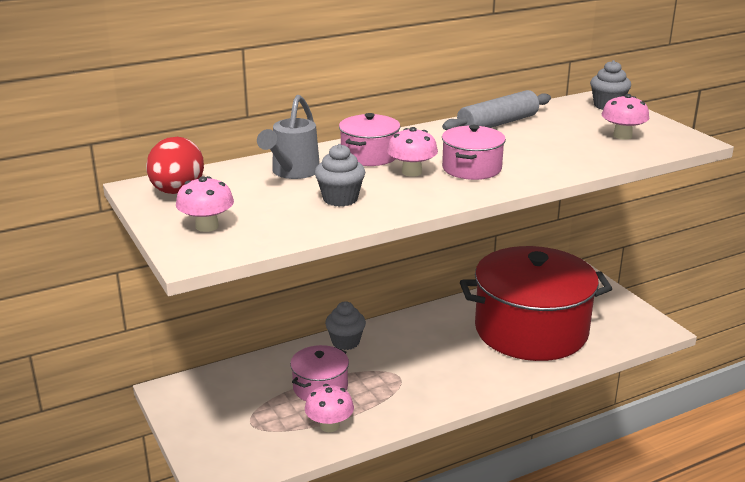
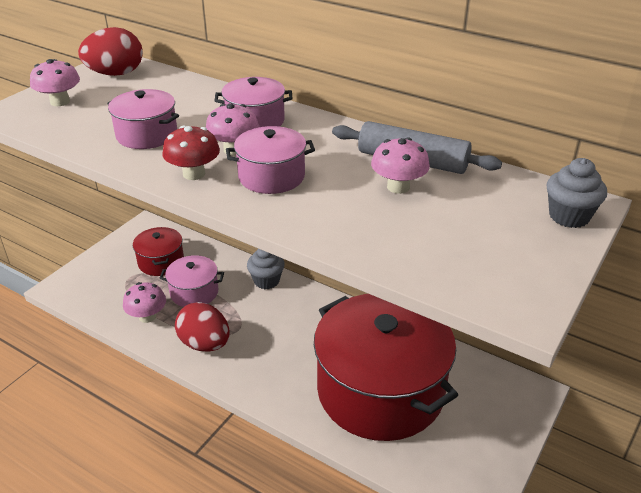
camera: 60 degrees right, 10 degrees up
(247, 396) = (161, 262): none -> red pot
(292, 172) = (187, 101): grey watering can -> none
(340, 199) = (147, 135): grey cupcake -> pink pot
(402, 400) = (205, 344): none -> red egg
(436, 193) = (194, 174): none -> red mushroom
(622, 136) = (474, 249): pink mushroom -> pink mushroom (398, 187)

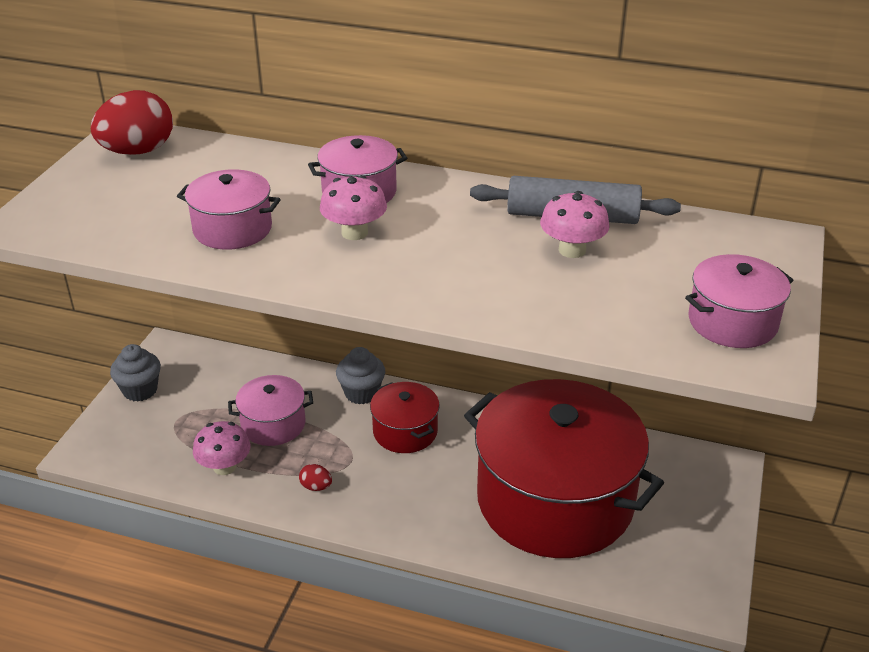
camera: 15 degrees left, 0 degrees up
(60, 102) = (86, 200): pink mushroom -> none
(161, 262) = (210, 393): red pot -> red pot (405, 431)
(194, 174) = (323, 270): red mushroom -> none
(205, 344) = (316, 487): red egg -> red egg, size x0.44
(271, 176) = (419, 260): pink pot -> pink pot (732, 322)
(569, 216) = (769, 256): grey cupcake -> grey cupcake (140, 390)

